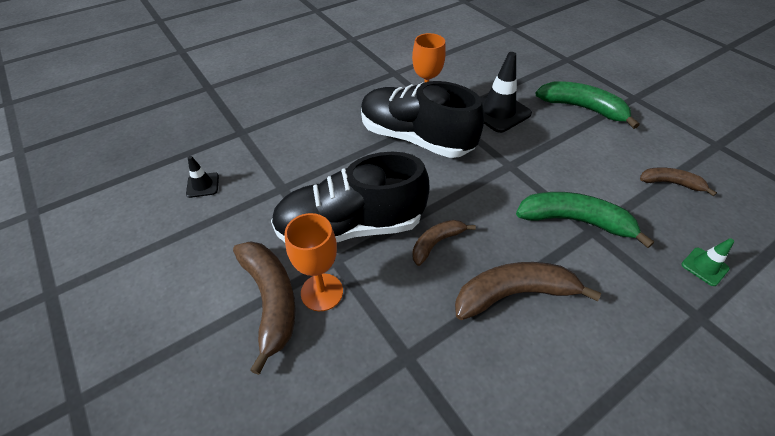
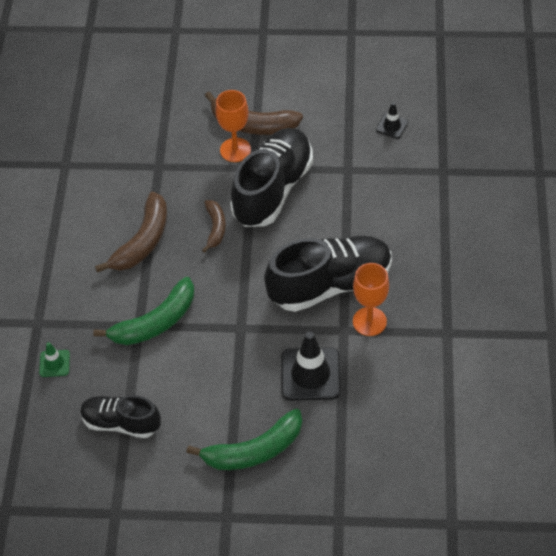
camera: 130 degrees right, 5 degrees up
(670, 183) = (121, 423): brown banana -> black shoe

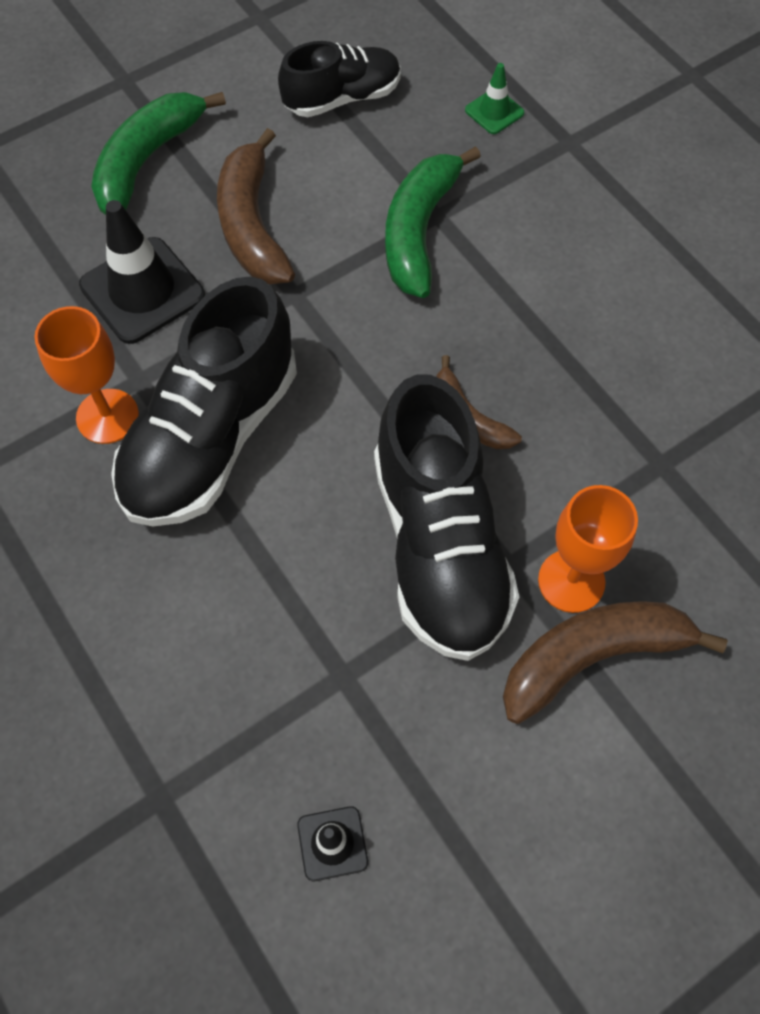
camera: 140 degrees right, 10 degrees up
(142, 241) = (554, 328): brown banana -> brown banana (252, 225)

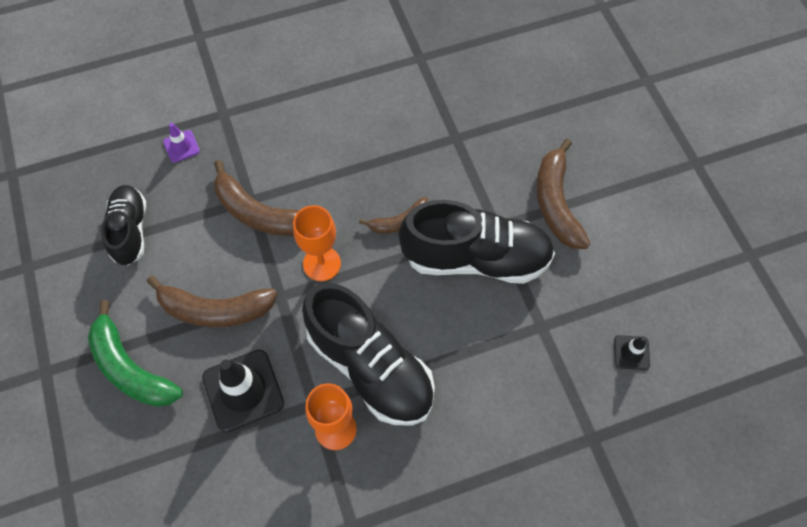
camera: 75 degrees left, 0 degrees up
(419, 231) = (258, 213): green banana -> brown banana
(494, 112) = (181, 146): green traffic cone -> purple traffic cone
(571, 581) = (512, 200): orange goblet -> orange goblet (322, 263)

